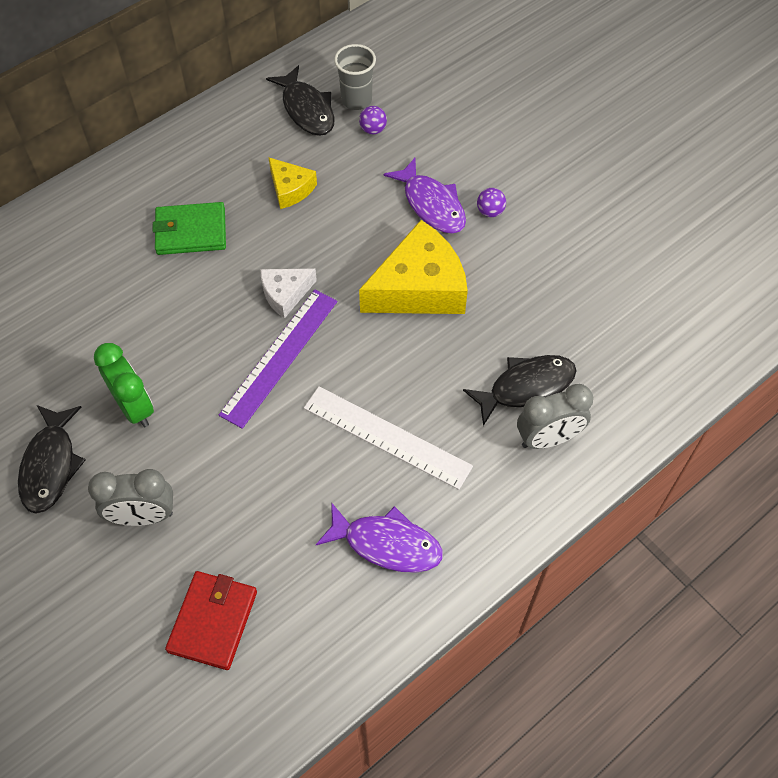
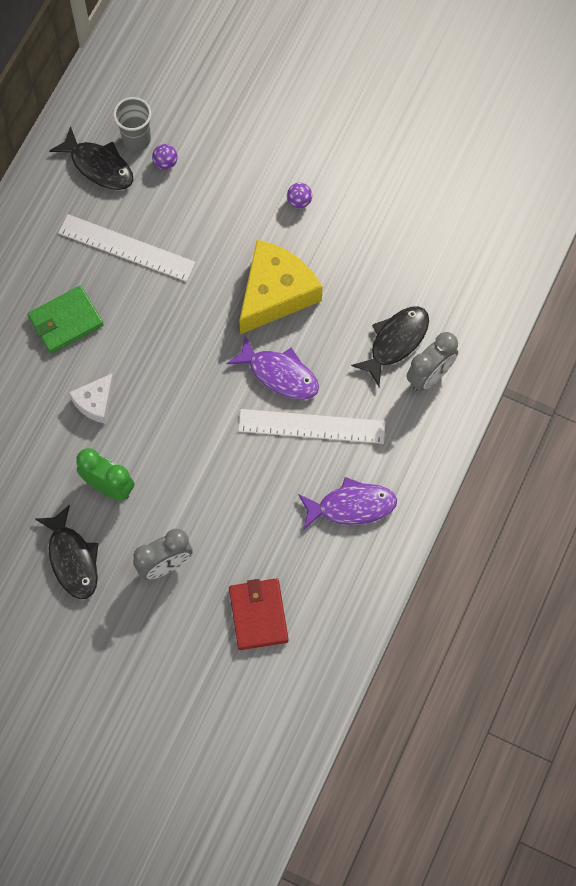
camera: 25 degrees left, 10 degrees up
(279, 356) = (197, 398): purple ruler -> none
(285, 294) = (173, 343): white cheese -> white cheese (95, 402)
(290, 189) = (126, 248): yellow cheese -> white ruler
(431, 204) = (249, 214): purple fish -> purple fish (279, 374)

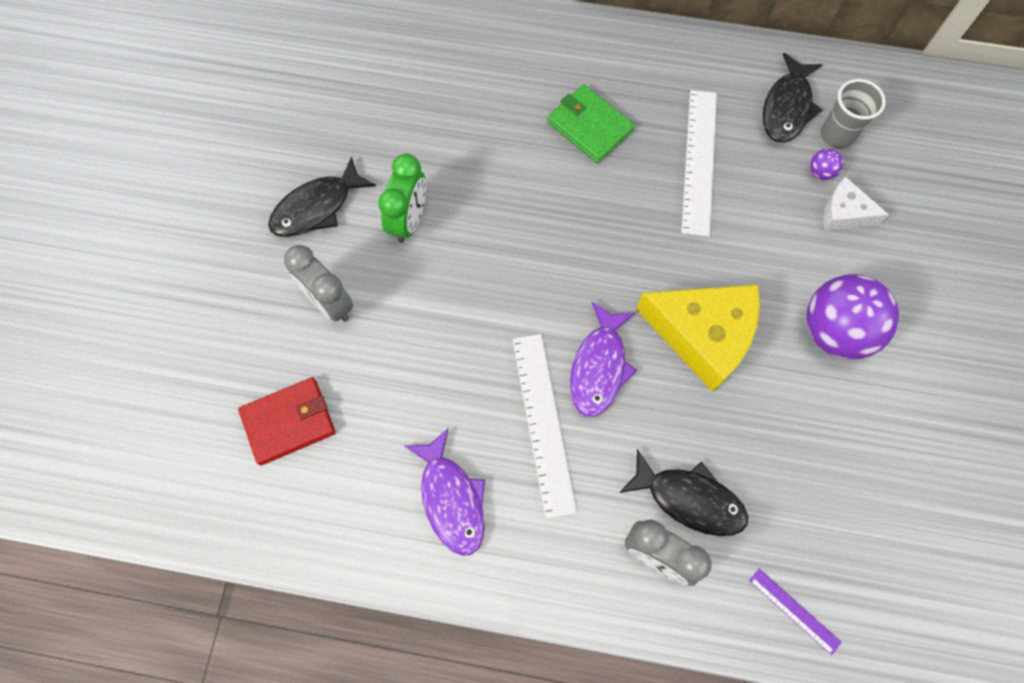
camera: 75 degrees right, 0 degrees up
(95, 402) = (504, 180): white cheese -> white cheese (844, 213)
(299, 201) = (835, 331): purple ball -> purple ball, size x2.49
(488, 299) = (794, 611): none -> purple ruler

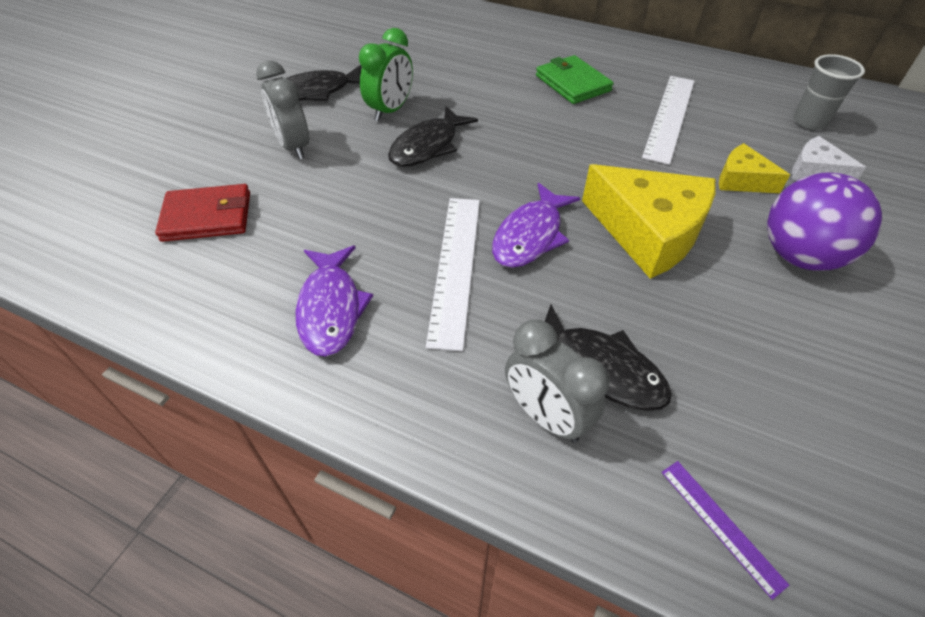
camera: 15 degrees right, 20 degrees down
(778, 242) = (742, 180): none -> yellow cheese
(787, 107) = (761, 99): black fish -> black fish (428, 146)
(820, 172) = (791, 142): purple ball -> none

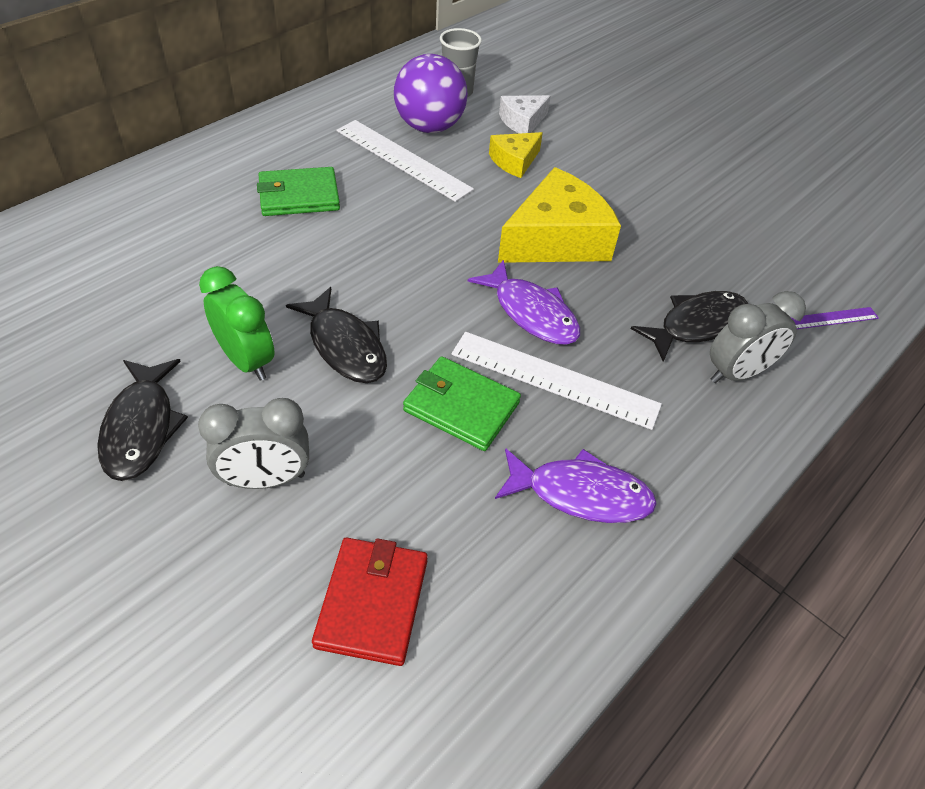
camera: 75 degrees left, 0 degrees up
(396, 217) = (461, 406): none -> green wallet
(799, 256) = (613, 175): purple ball -> purple ball (429, 127)

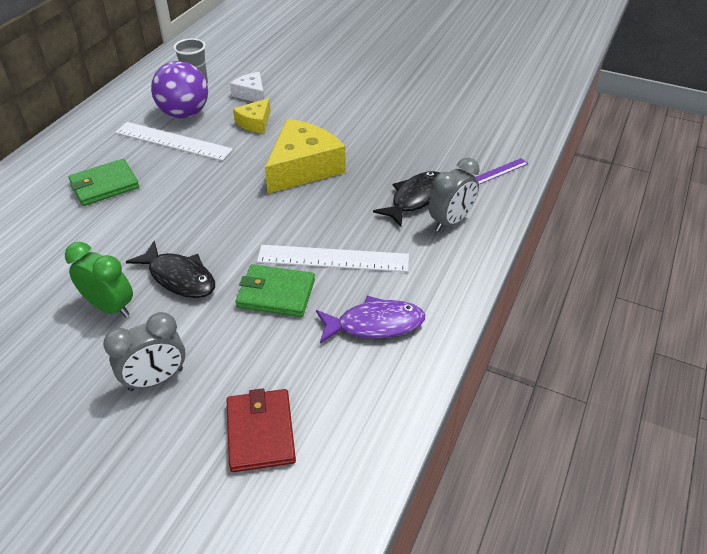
camera: 15 degrees left, 5 degrees down
(141, 428) = (49, 374): black fish -> none
(522, 122) = (251, 94): white cheese -> white cheese turned 105 degrees clockwise
(531, 313) = (303, 220): purple fish -> none

